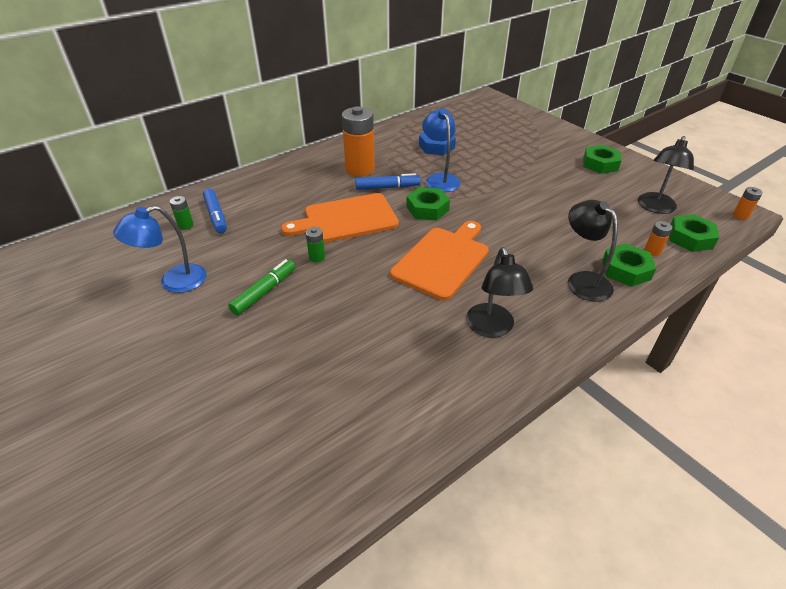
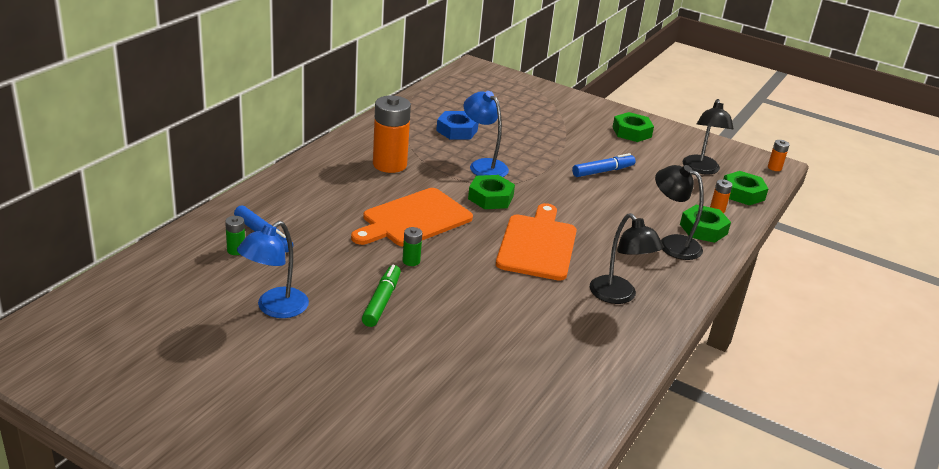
camera: 25 degrees left, 10 degrees down
(387, 187) = (434, 181): blue marker -> blue marker (603, 171)

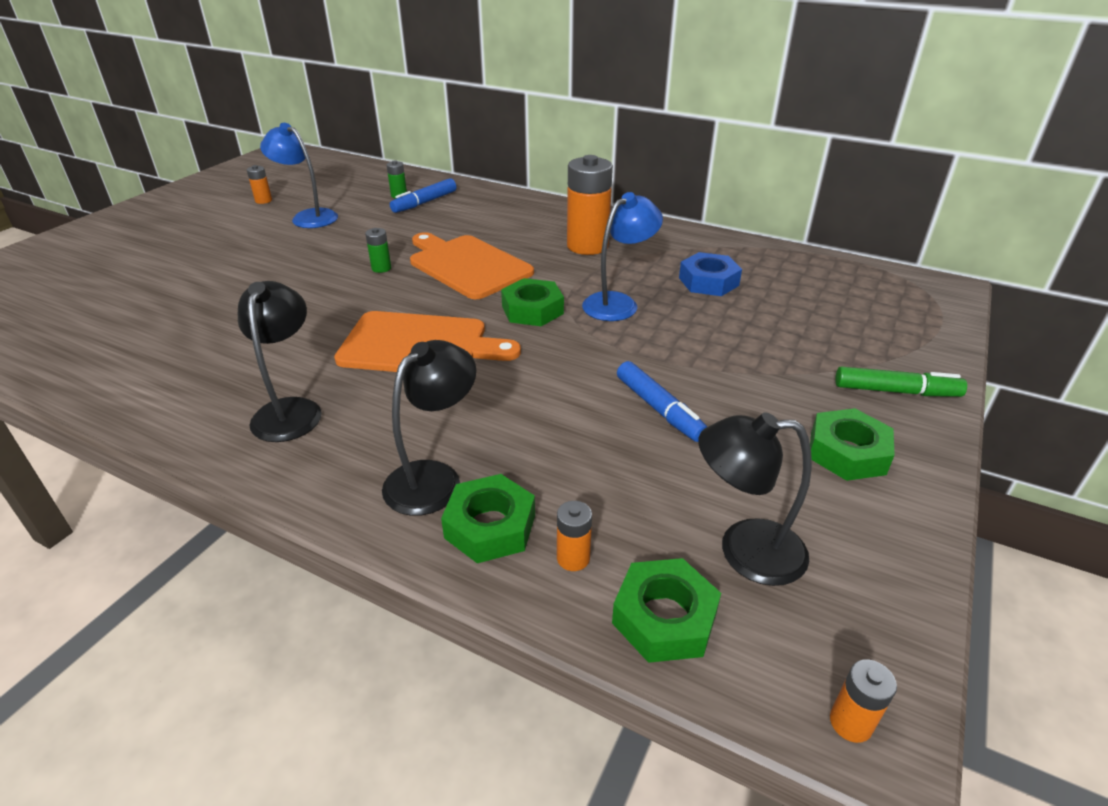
camera: 90 degrees right, 5 degrees up
(208, 346) = (263, 200): none -> orange battery
(381, 301) = (310, 258): green marker -> green marker (896, 391)
(618, 296) = (290, 410): black lamp -> black lamp turned 120 degrees clockwise

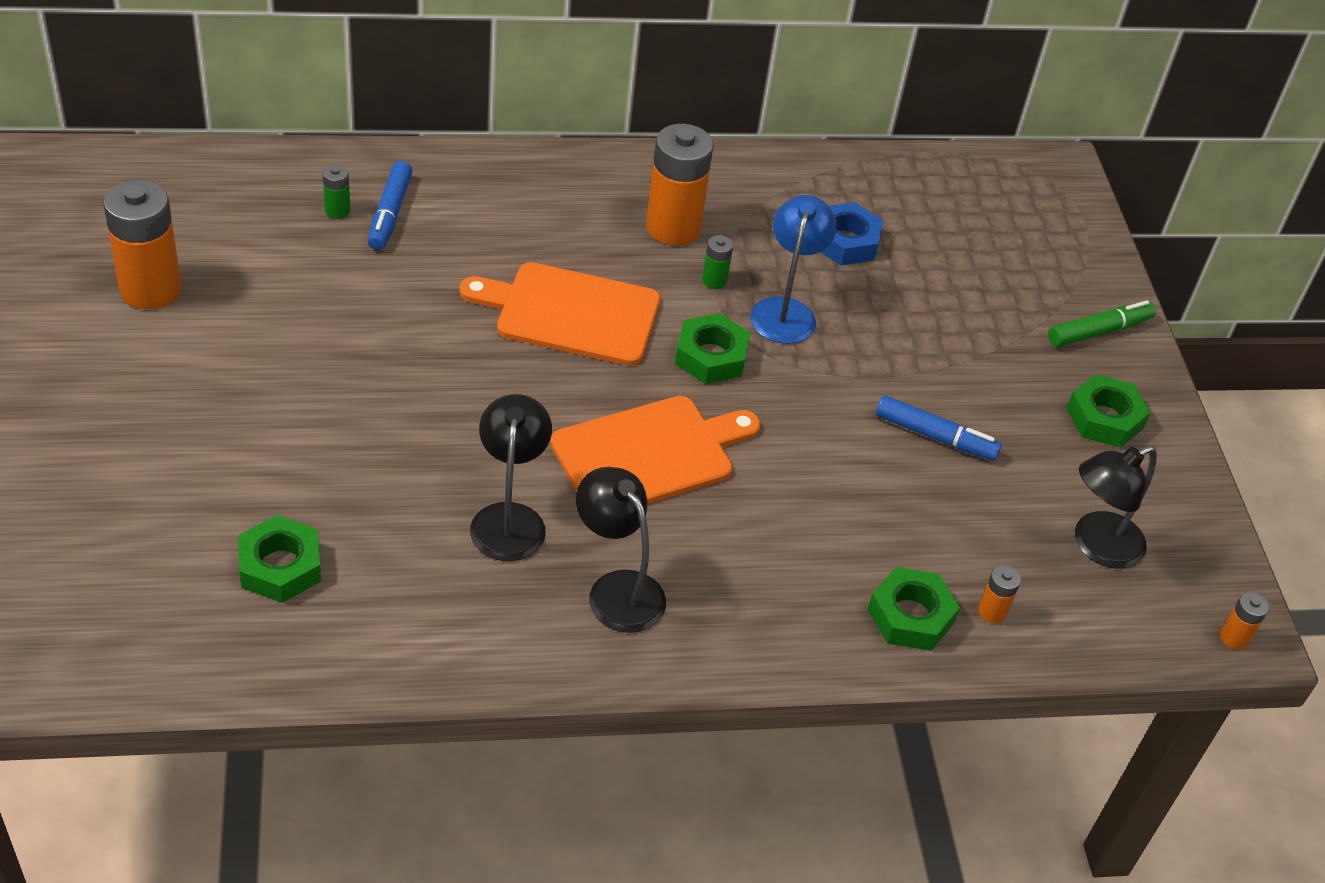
camera: 40 degrees left, 10 degrees up
(263, 200) = (150, 289): orange battery -> orange battery, size x2.24
(308, 217) = (263, 299): blue lamp -> none
(381, 268) = (475, 357): green battery -> green battery (714, 280)
(434, 478) = (823, 595): black lamp -> black lamp (509, 518)
(664, 618) = (1086, 625): green nut -> green nut (280, 566)

